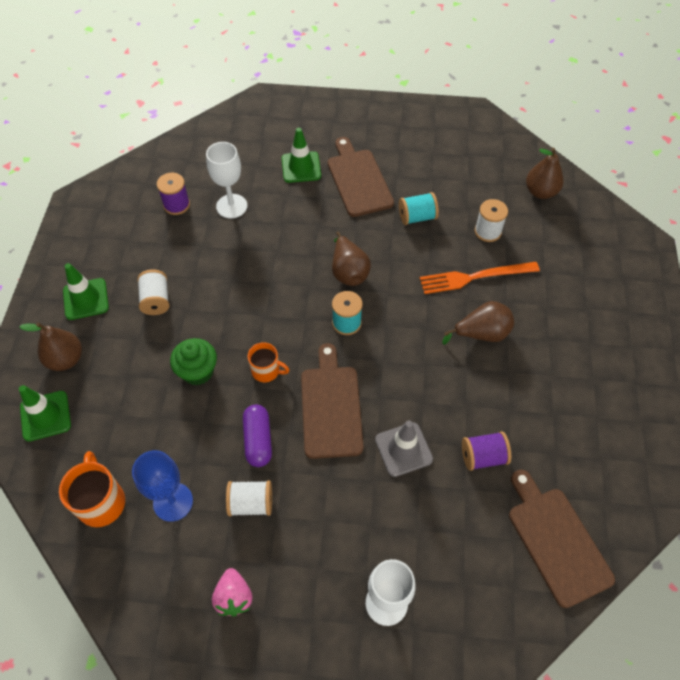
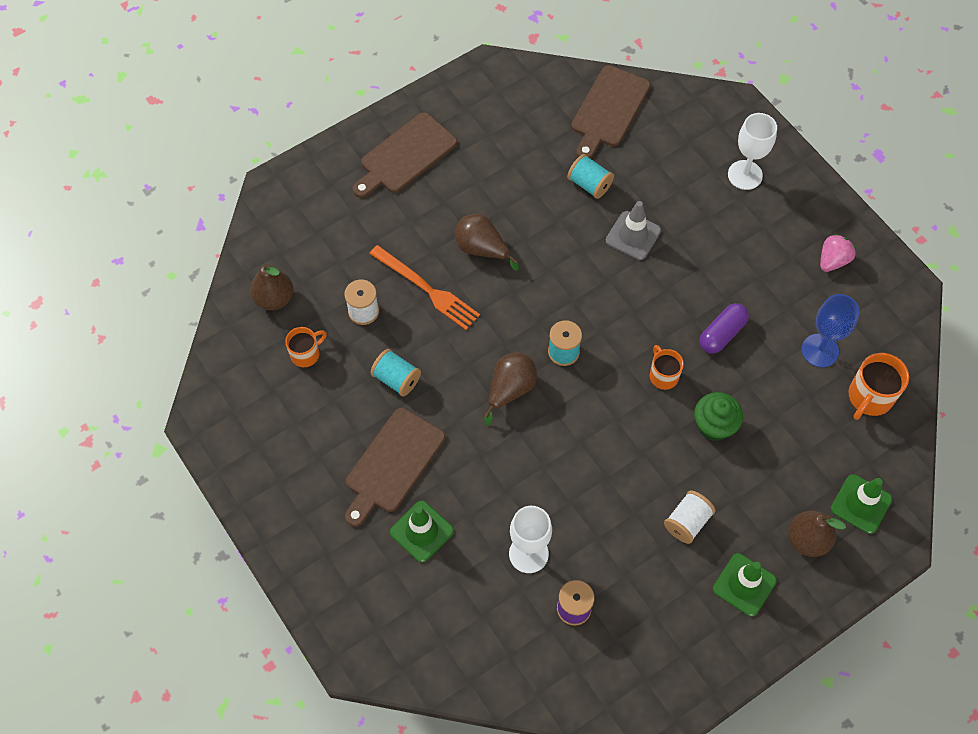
camera: 130 degrees left, 5 degrees up
(251, 503) = (768, 300): white spool -> none
(331, 407) = (647, 306): brown cutting board -> brown cutting board (405, 156)
(480, 184) = (306, 354): none -> orange mug
(483, 457) = (589, 184): purple spool -> turquoise spool

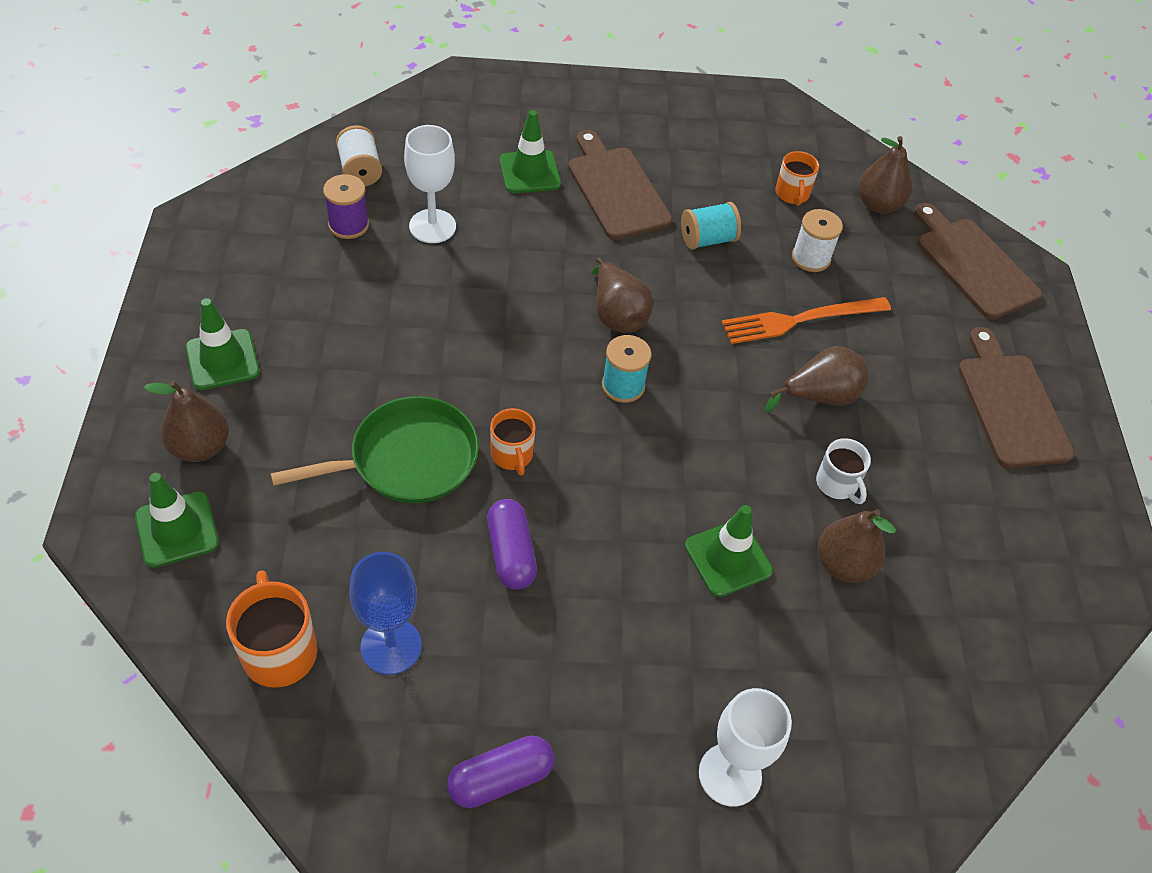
camera: 120 degrees right, 10 degrees down
(539, 211) = (837, 484): none -> white mug
(589, 184) = (843, 564): turquoise spool -> brown pear
(608, 110) = (962, 675): brown cutting board -> brown cutting board (973, 264)
(633, 235) = (728, 558): grey traffic cone -> green traffic cone
(663, 375) = (512, 455): orange mug -> orange mug turned 60 degrees clockwise
(687, 522) = (332, 359): white spool -> white spool (360, 171)
(714, 426) = (408, 459): green cupcake -> green pan
(832, 260) = (500, 778): pink strawberry -> purple capsule

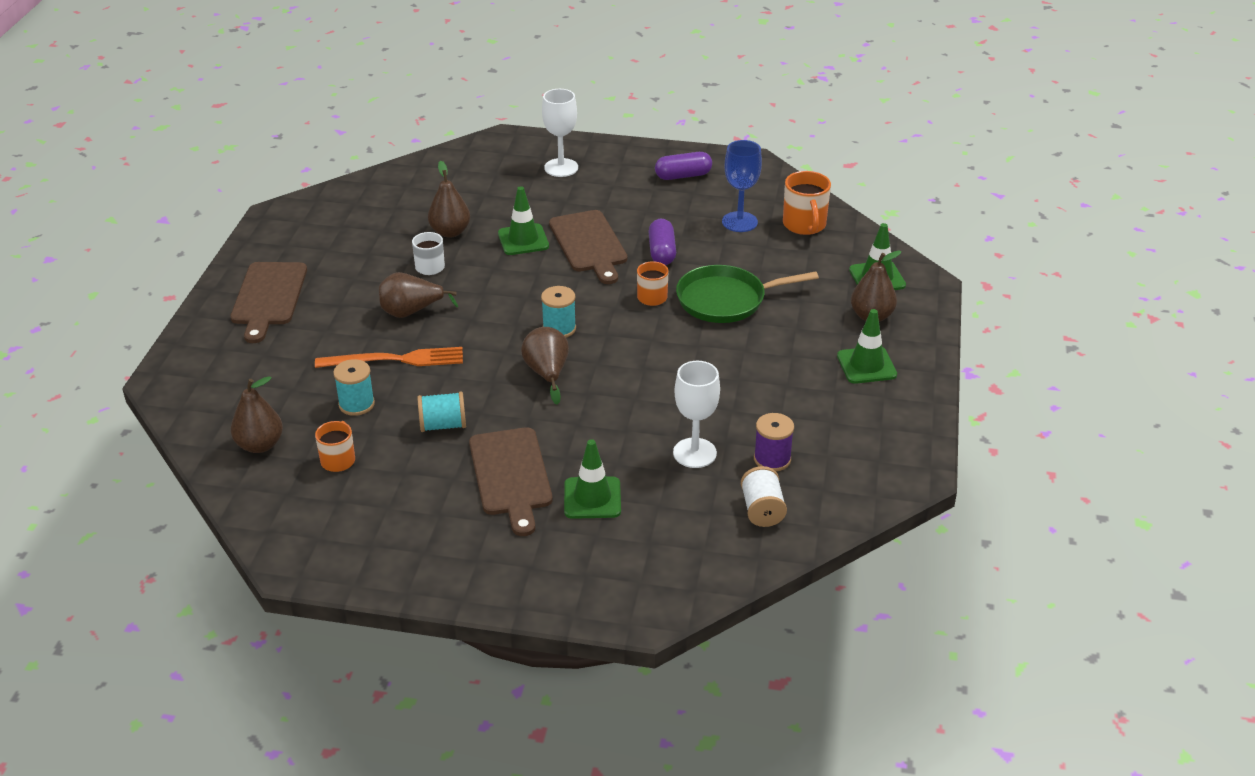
camera: 165 degrees left, 15 degrees down
(811, 258) = (356, 404): white spool -> turquoise spool
(973, 264) = (212, 389): brown cutting board -> brown cutting board (589, 244)

